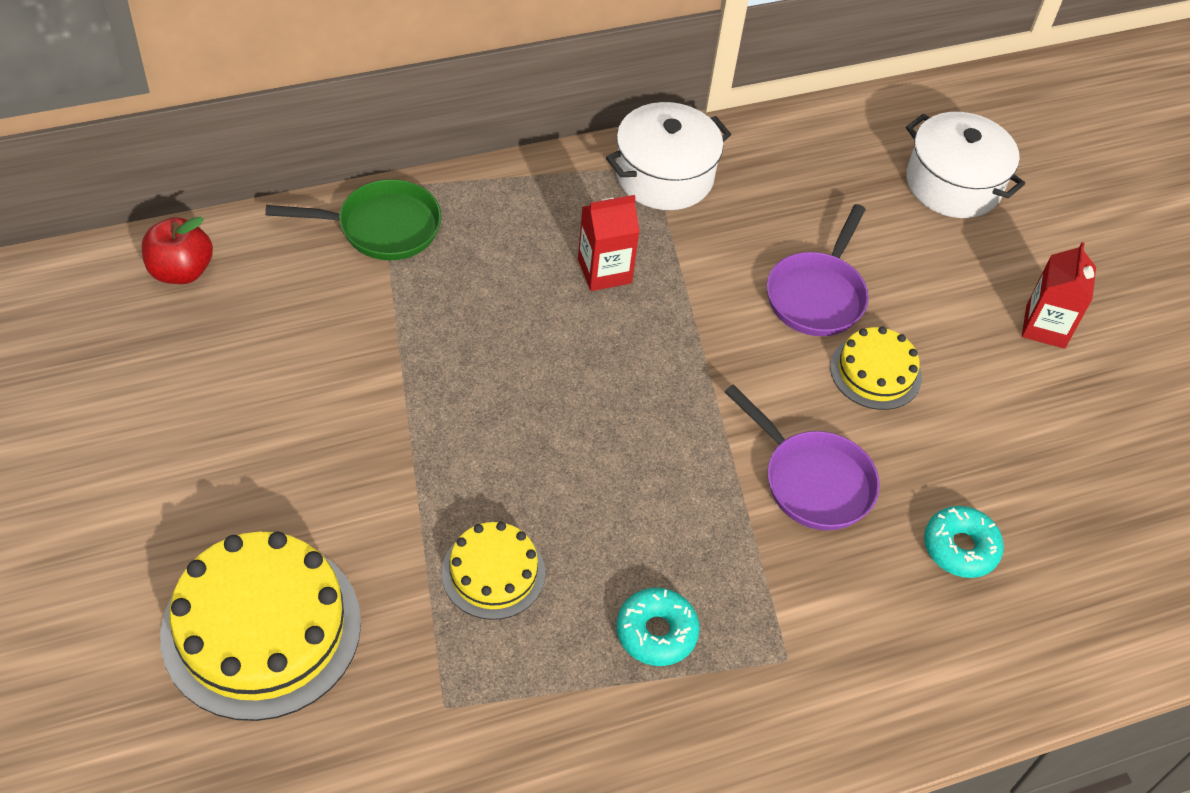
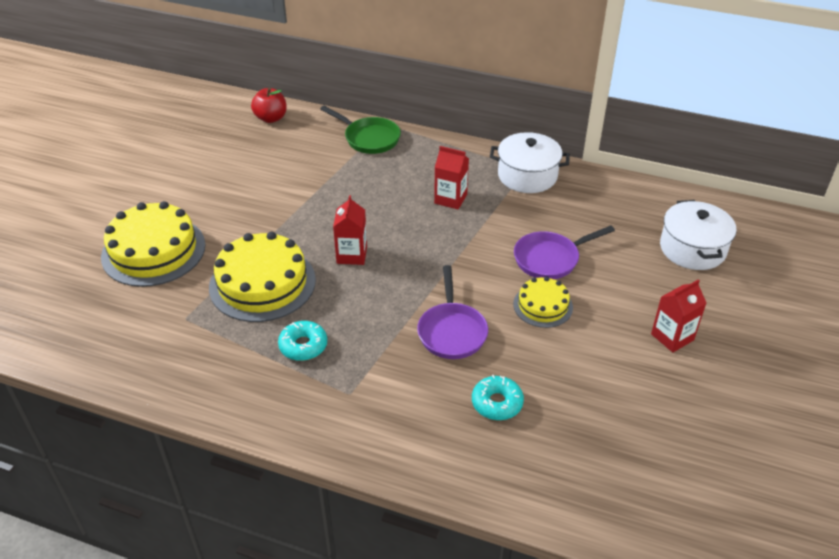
camera: 45 degrees right, 10 degrees down
(493, 572) = (262, 283): yellow cake -> yellow cake, size x1.83
(567, 445) = (352, 255): none -> red carton

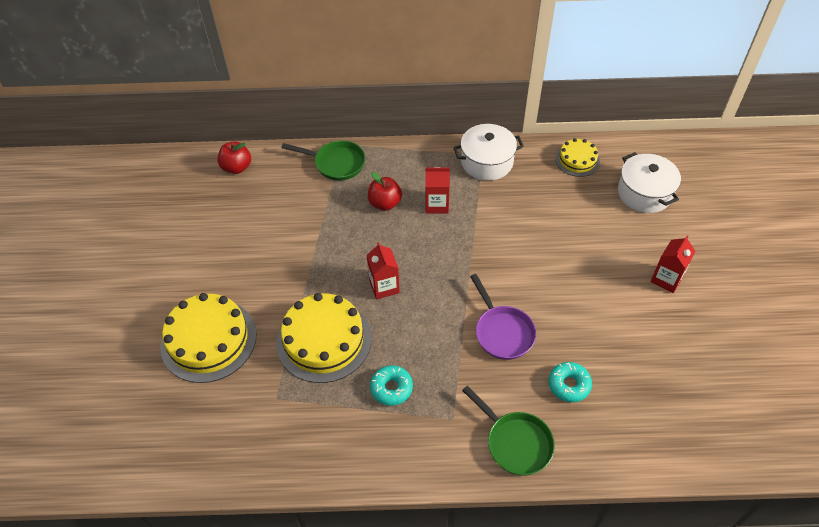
camera: 20 degrees left, 10 degrees up
(397, 184) = (385, 203): none -> red apple
(404, 438) = (515, 443): none -> green pan
(543, 305) = (559, 283): yellow cake -> yellow cake (577, 160)
(550, 259) = (544, 238): purple pan -> none

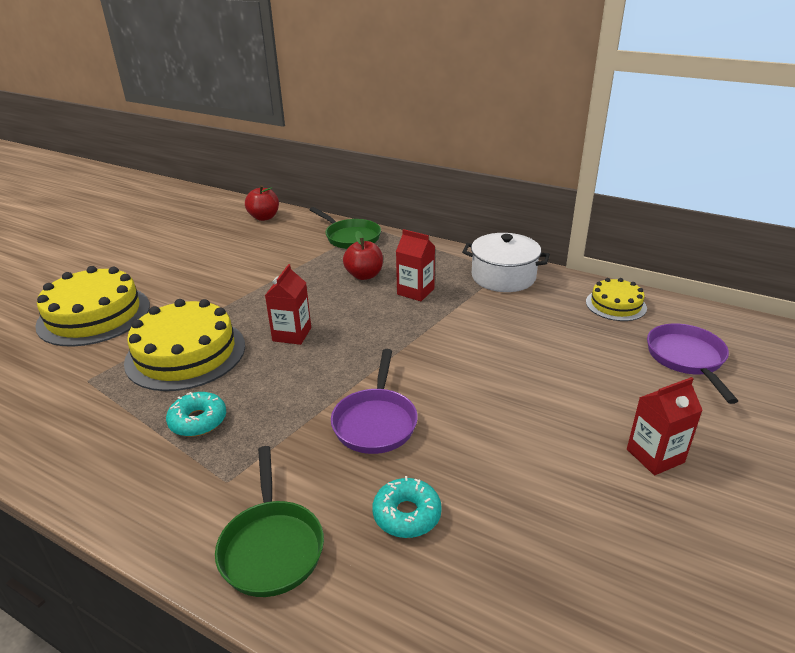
camera: 30 degrees right, 20 degrees down
(644, 193) = (687, 359): white pot -> purple pan

